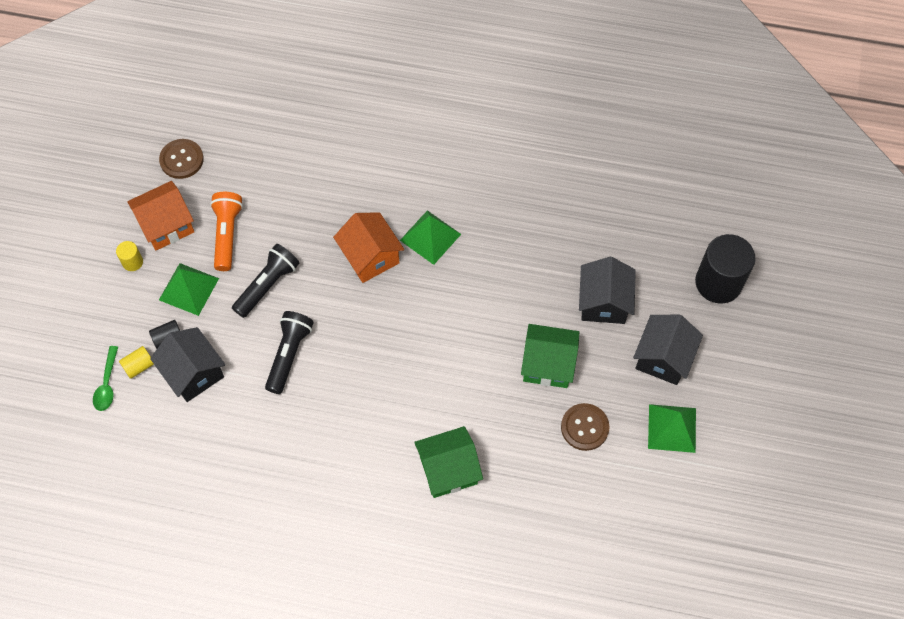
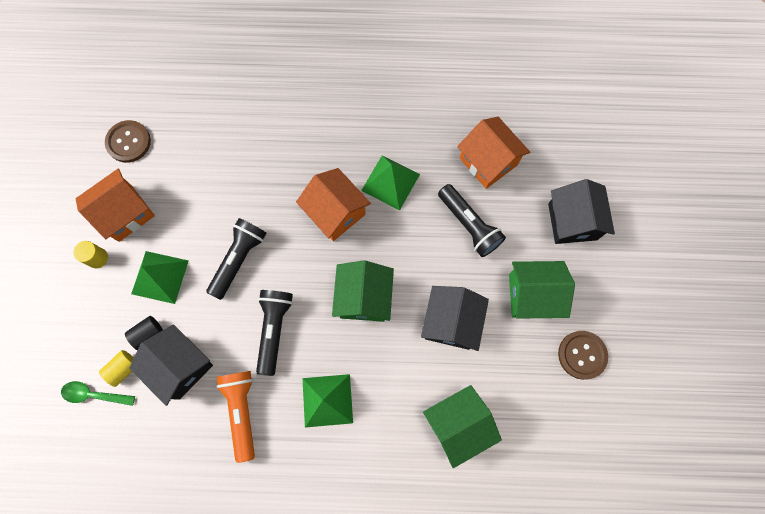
camera: 10 degrees left, 10 degrees up
(107, 384) = (94, 394): green spoon -> green spoon turned 105 degrees clockwise
(227, 235) = (188, 213): orange flashlight -> orange flashlight (242, 411)
(382, 340) = (364, 297): none -> green house
(499, 289) = (469, 225): none -> black flashlight
(532, 233) = (488, 161): none -> orange house
(663, 358) = (641, 269): black house -> black house (451, 322)
(672, 428) = (666, 340): green pyramid -> green pyramid (327, 400)
(718, 282) = (676, 183): black cylinder -> none

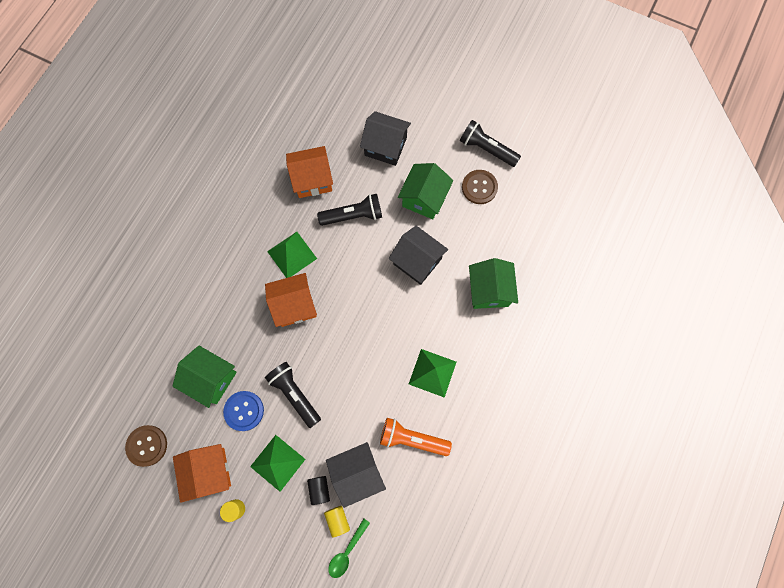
camera: 65 degrees left, 0 degrees up
(200, 216) = (244, 411): none -> blue button
(274, 329) = (362, 389): black flashlight -> black flashlight (487, 149)
(364, 297) = (370, 313): green house -> green house (211, 379)

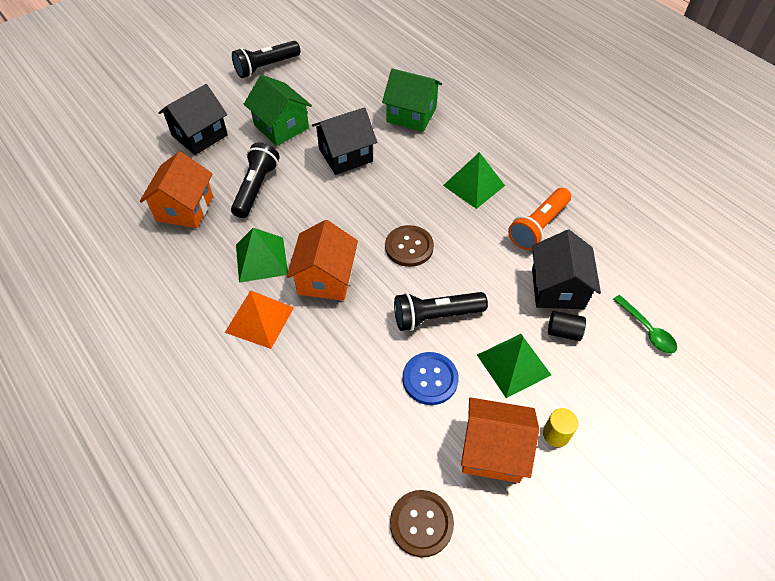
camera: 65 degrees left, 20 degrees down
(211, 379) = (367, 403): green house -> none
(244, 280) = (259, 320): none -> orange pyramid
(337, 520) = (606, 326): yellow cylinder -> none
(479, 187) = (301, 85): brown button -> brown button (409, 247)

